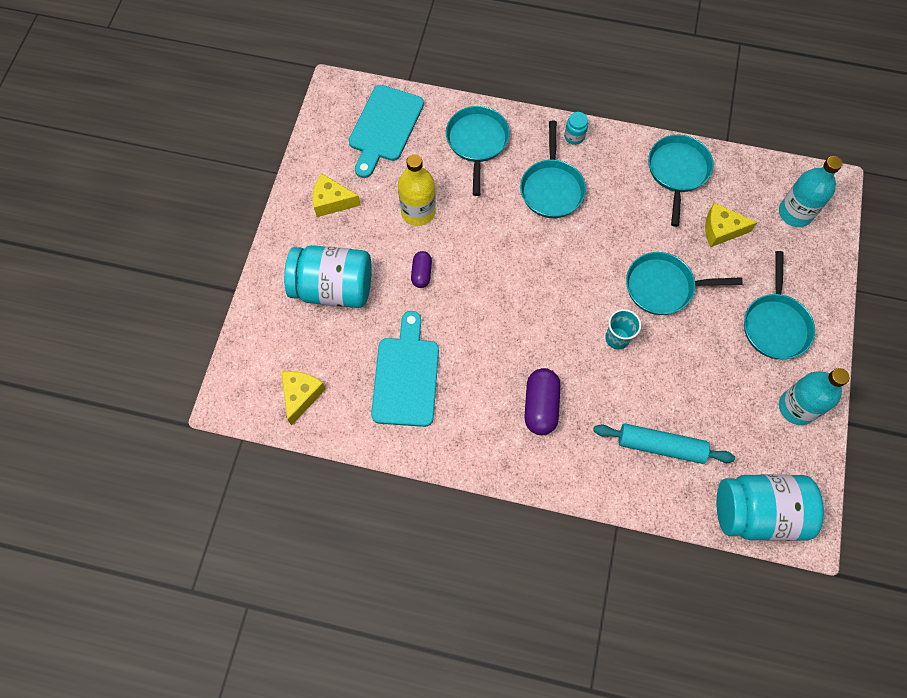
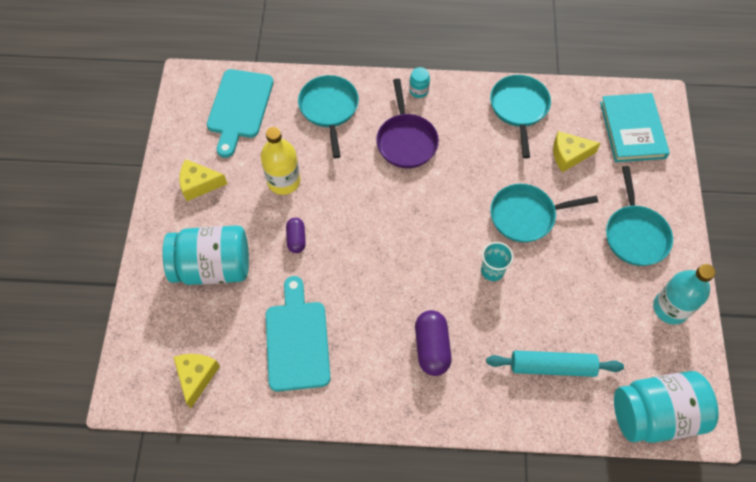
camera: 10 degrees left, 5 degrees down
(551, 188) = (406, 141): turquoise pan -> purple pan
(795, 213) = (632, 130): turquoise bottle -> turquoise book

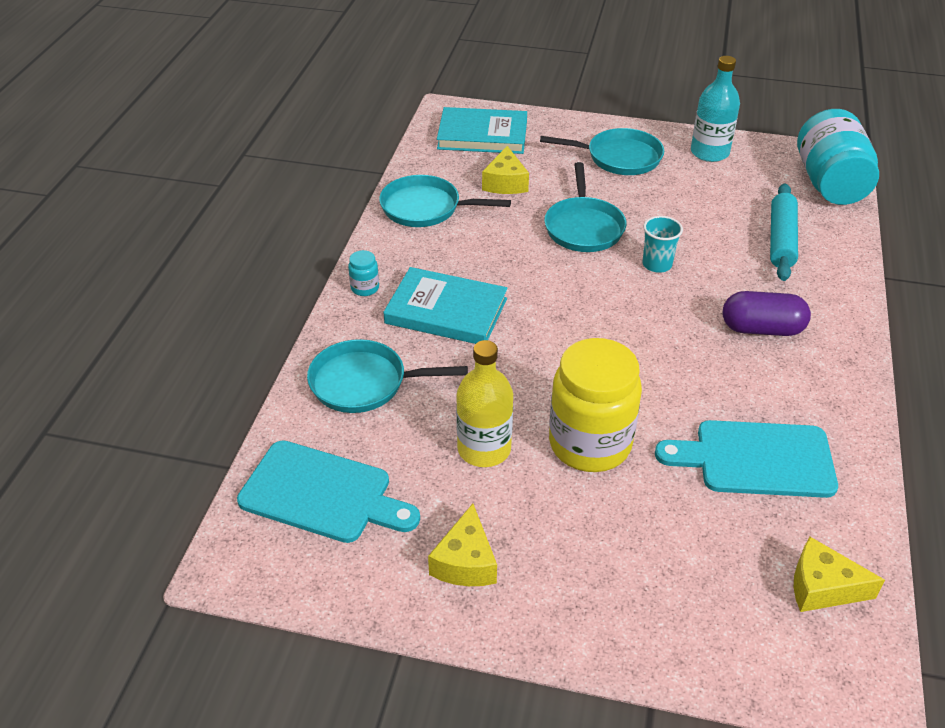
camera: 80 degrees left, 20 degrees down
(213, 266) = (628, 552): turquoise jar -> none
(296, 239) = (590, 444): purple capsule -> yellow jar
(406, 141) = (446, 311): purple pan -> turquoise book

